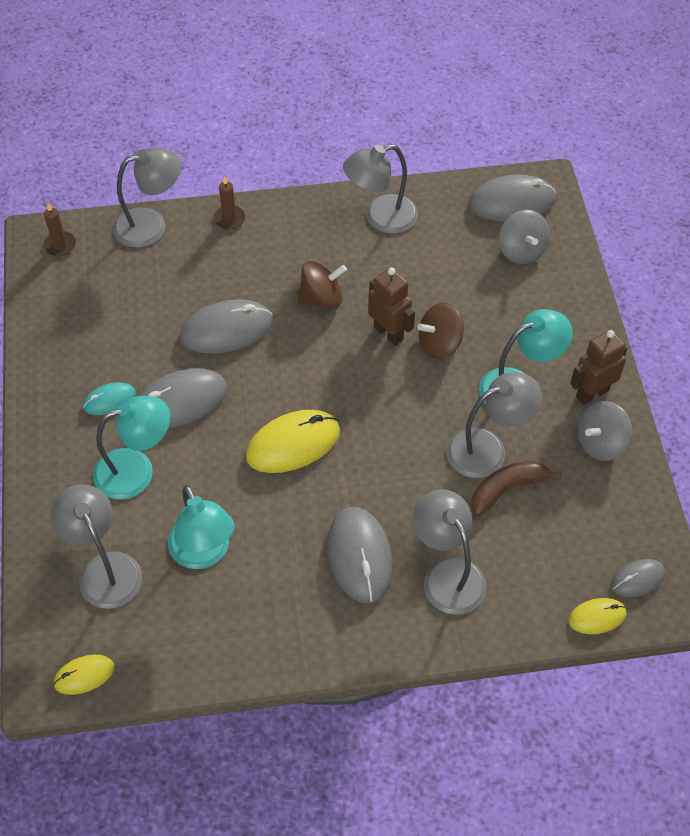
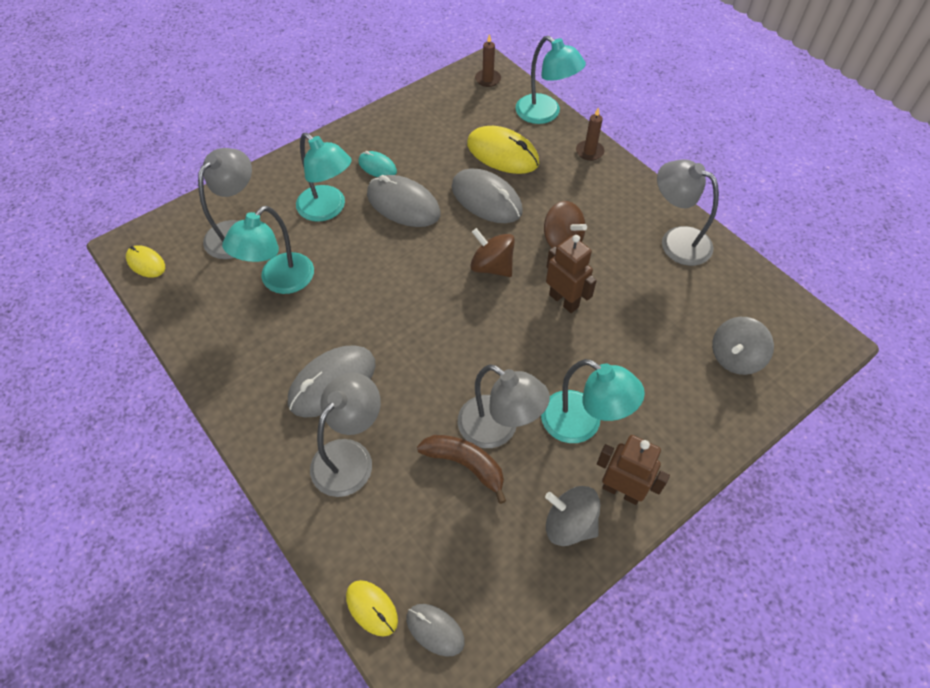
camera: 60 degrees right, 0 degrees up
(151, 225) = (545, 114): grey lamp -> turquoise lamp
(293, 444) = (411, 288): yellow mouse -> yellow mouse (502, 153)
(388, 333) = (564, 300): brown robot -> brown robot turned 60 degrees counterclockwise
(439, 344) = (581, 342): brown spinning top -> brown spinning top (492, 266)
(512, 202) = (783, 325): grey mouse -> none

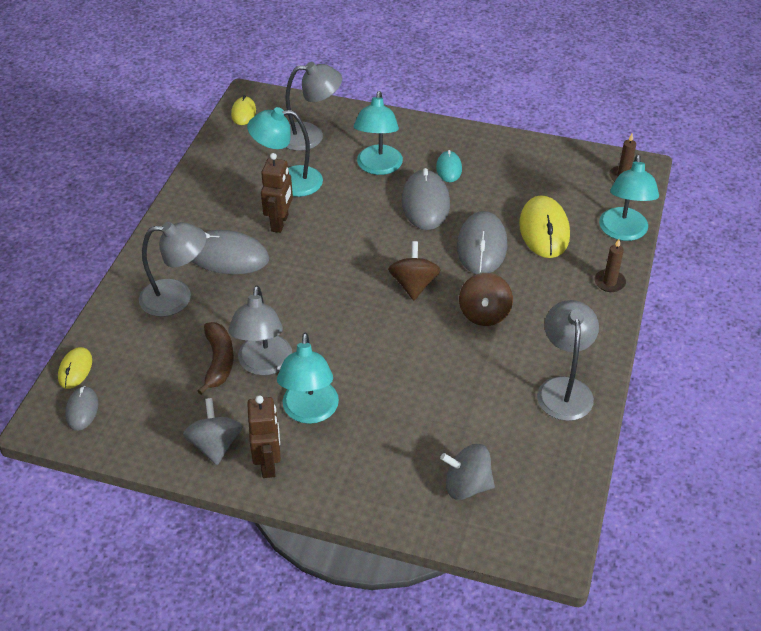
camera: 55 degrees right, 10 degrees down
(564, 300) = (421, 345): brown robot -> brown robot (280, 223)

